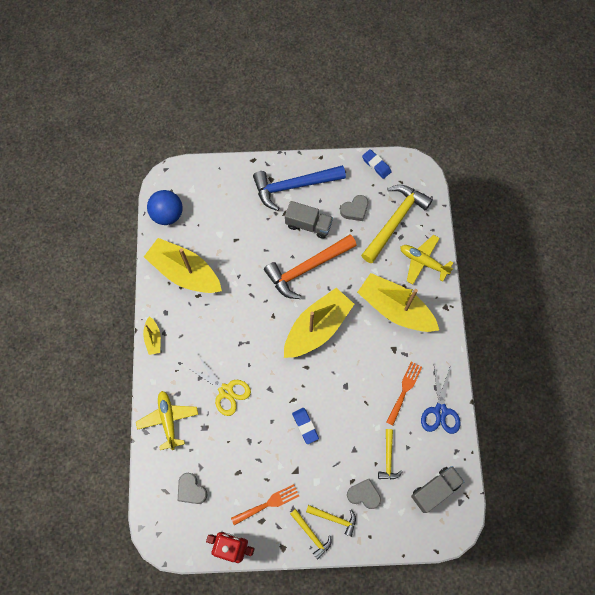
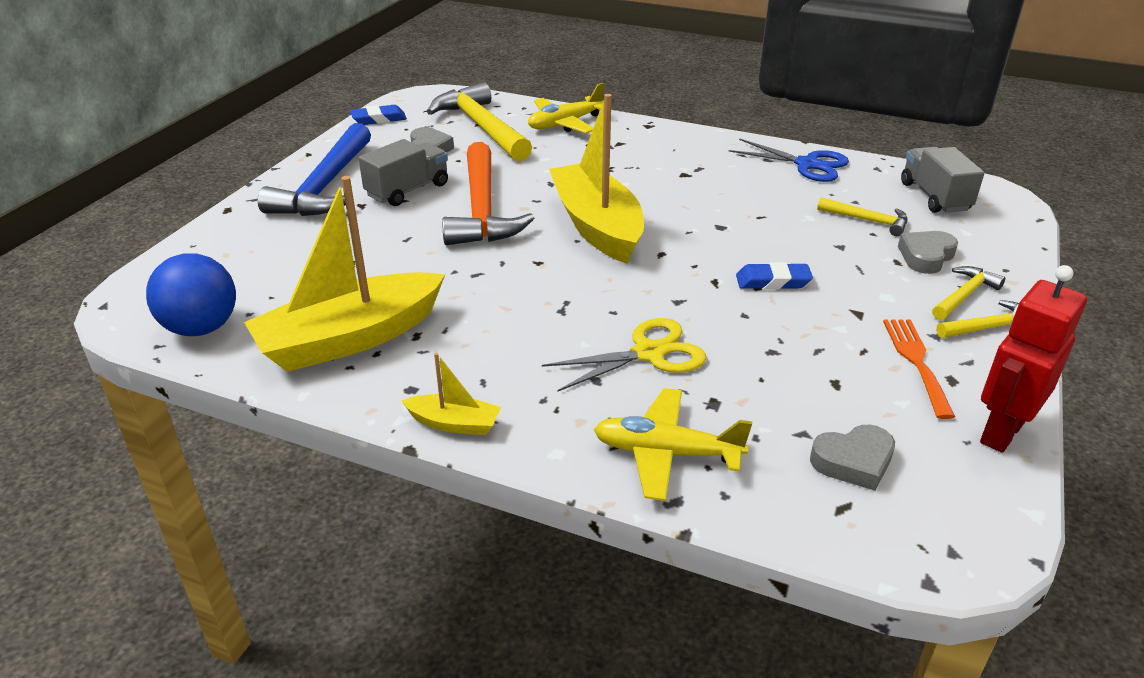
camera: 65 degrees left, 35 degrees down
(395, 309) = (620, 158): yellow boat -> none
(404, 390) = (758, 182): orange fork -> none

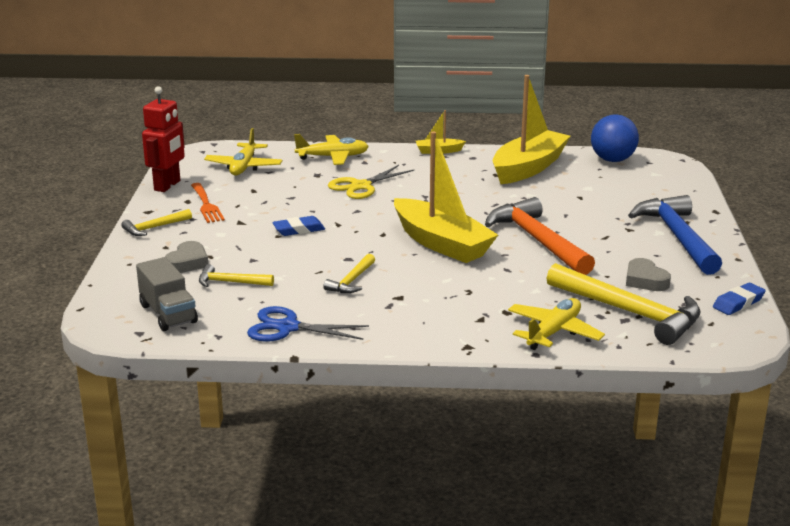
camera: 160 degrees right, 10 degrees down
(408, 190) = (611, 244): grey truck -> none
(853, 462) = (244, 167): grey heart -> yellow plane
(964, 295) = (166, 242): yellow hammer -> yellow hammer (352, 281)

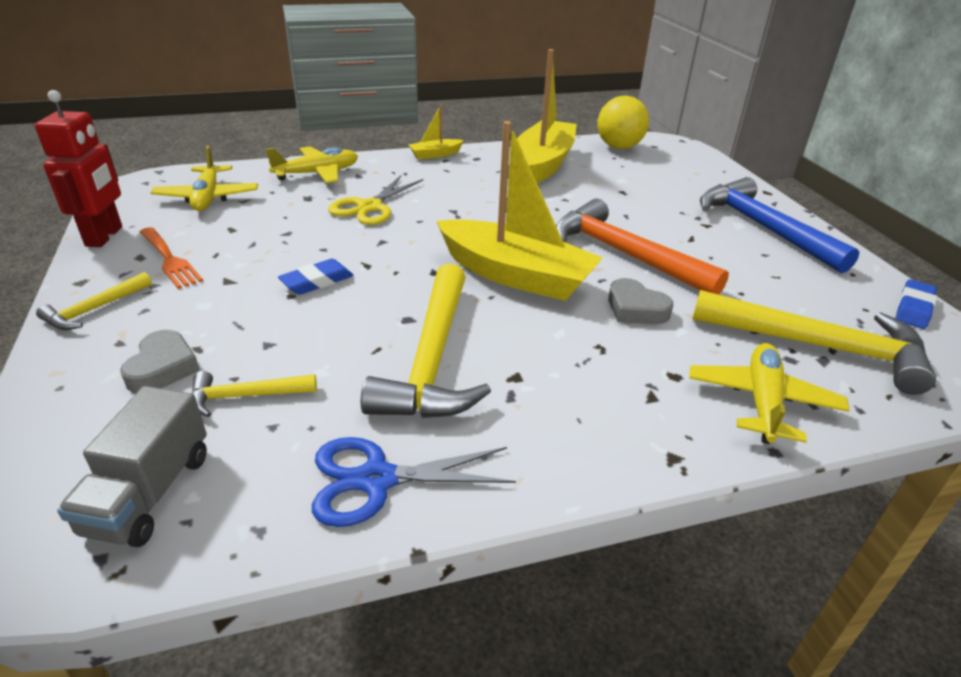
camera: 20 degrees left, 10 degrees up
(168, 314) = (149, 493): grey truck -> grey truck turned 60 degrees clockwise
(352, 281) = (432, 358): yellow hammer -> yellow hammer, size x2.05
(612, 160) = (619, 147): blue ball -> yellow ball
(645, 280) = (787, 292): grey heart -> grey heart (635, 309)

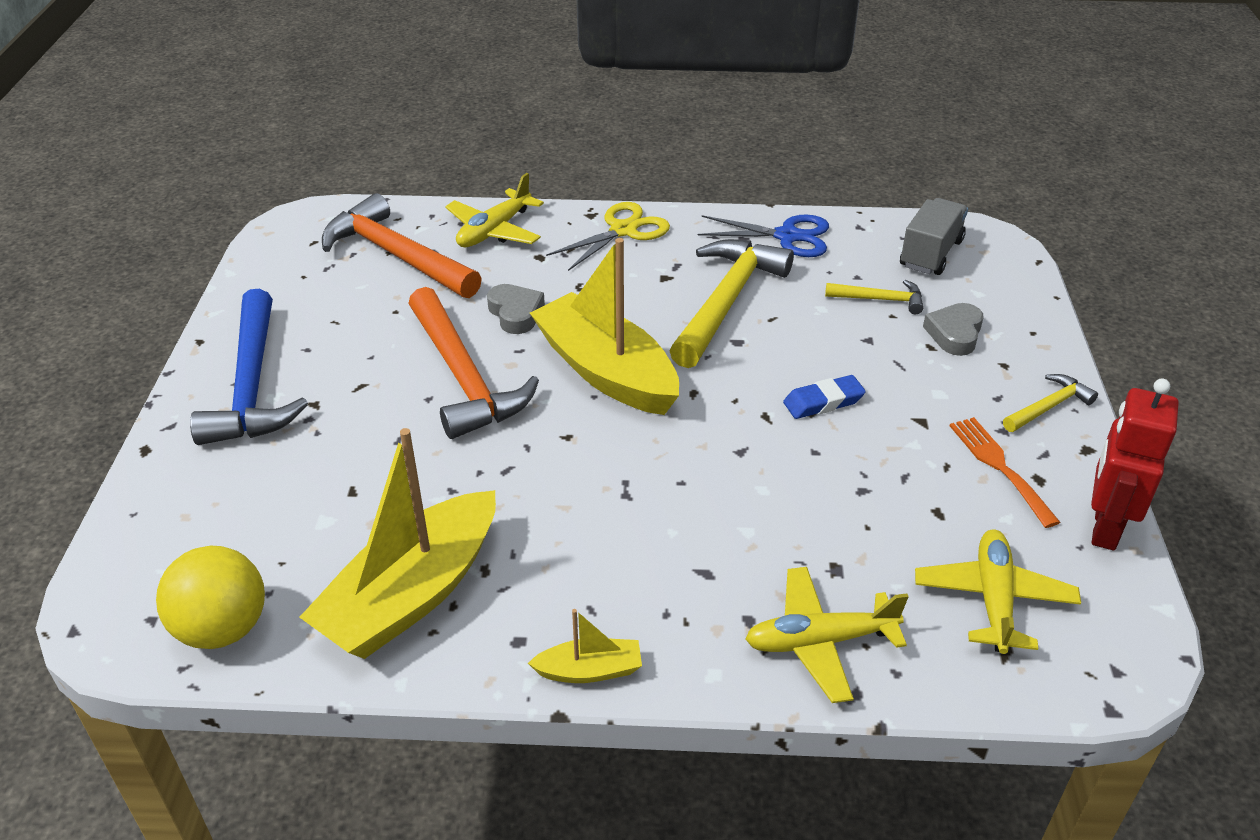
camera: 160 degrees left, 5 degrees up
(369, 207) = (744, 525): yellow scissors -> yellow scissors (623, 230)
(817, 346) = (397, 256): yellow hammer -> orange hammer
(913, 308) = (260, 268): blue eraser -> none

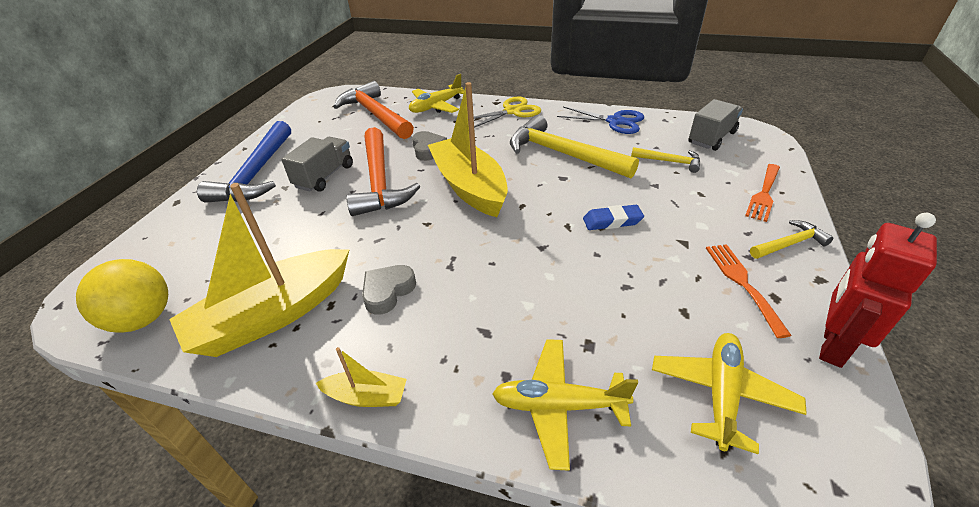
camera: 15 degrees right, 0 degrees up
(370, 378) = (324, 176): none -> grey truck
(726, 302) = (563, 154): yellow hammer -> yellow hammer turned 90 degrees counterclockwise
(954, 334) = (720, 187): grey heart -> grey heart (388, 291)
(1011, 338) = (764, 194): none -> orange fork

